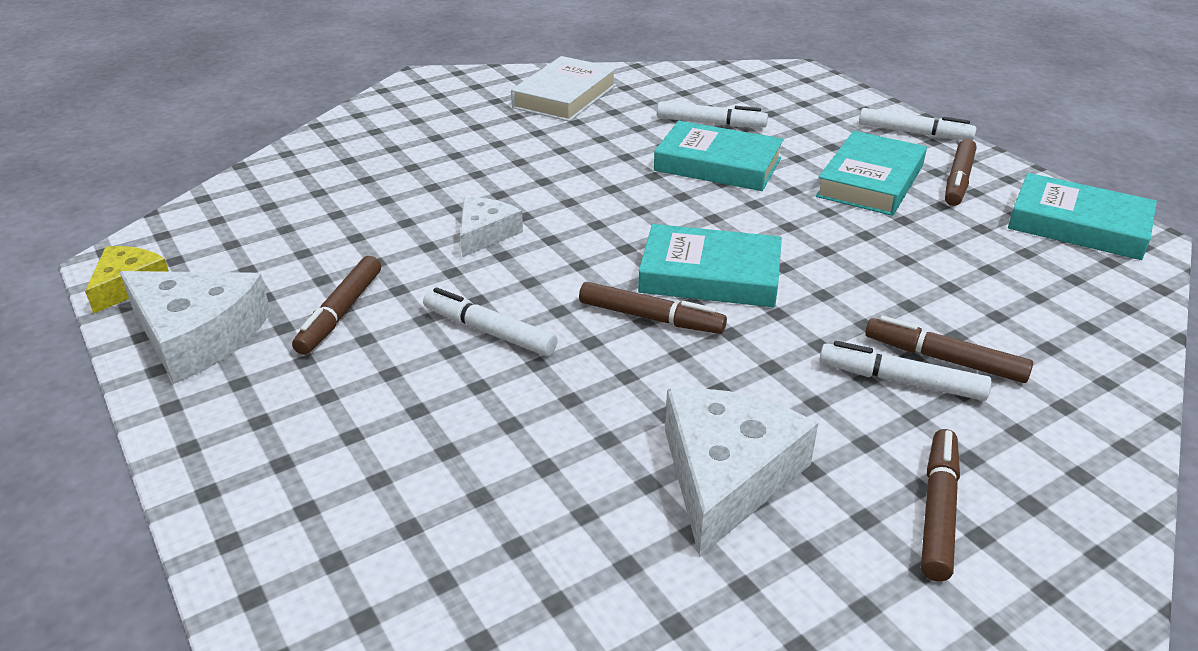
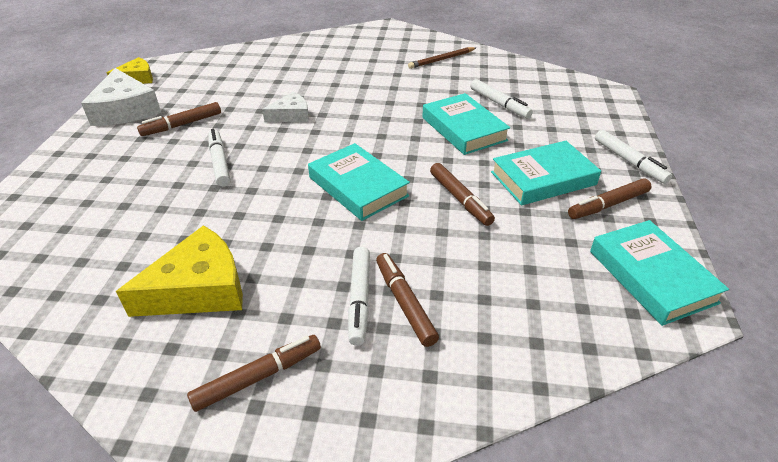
camera: 40 degrees right, 5 degrees up
(565, 96) = (441, 60): white book -> brown pencil
(650, 318) = (294, 193): brown marker -> brown marker (460, 199)
(726, 475) = (199, 288): white cheese -> yellow cheese
(901, 381) = (359, 299): white marker -> white marker turned 150 degrees counterclockwise

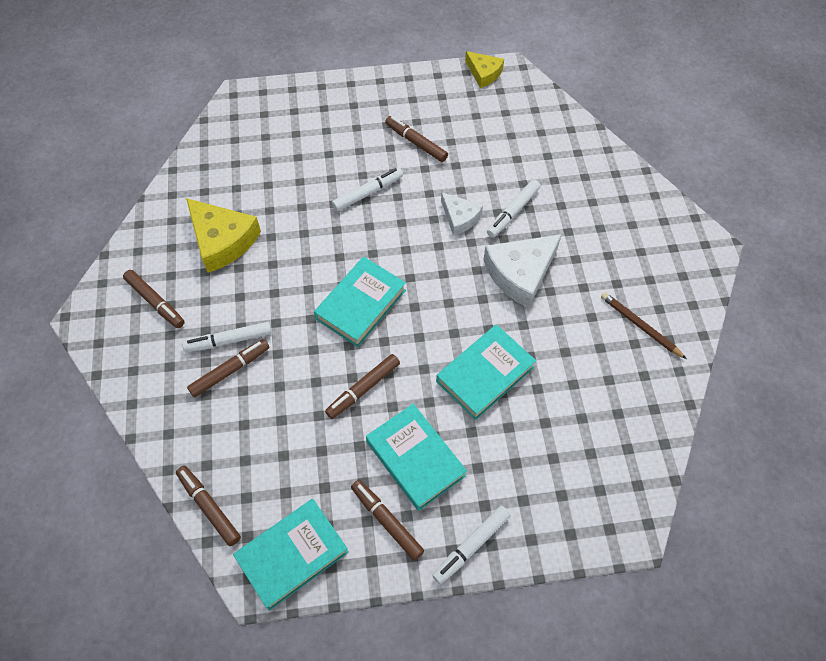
camera: 75 degrees right, 20 degrees up
(125, 110) = (426, 92): white cheese -> white cheese (520, 273)
(499, 104) = (551, 403): white marker -> white marker (512, 212)
(595, 345) = (209, 507): none -> brown marker

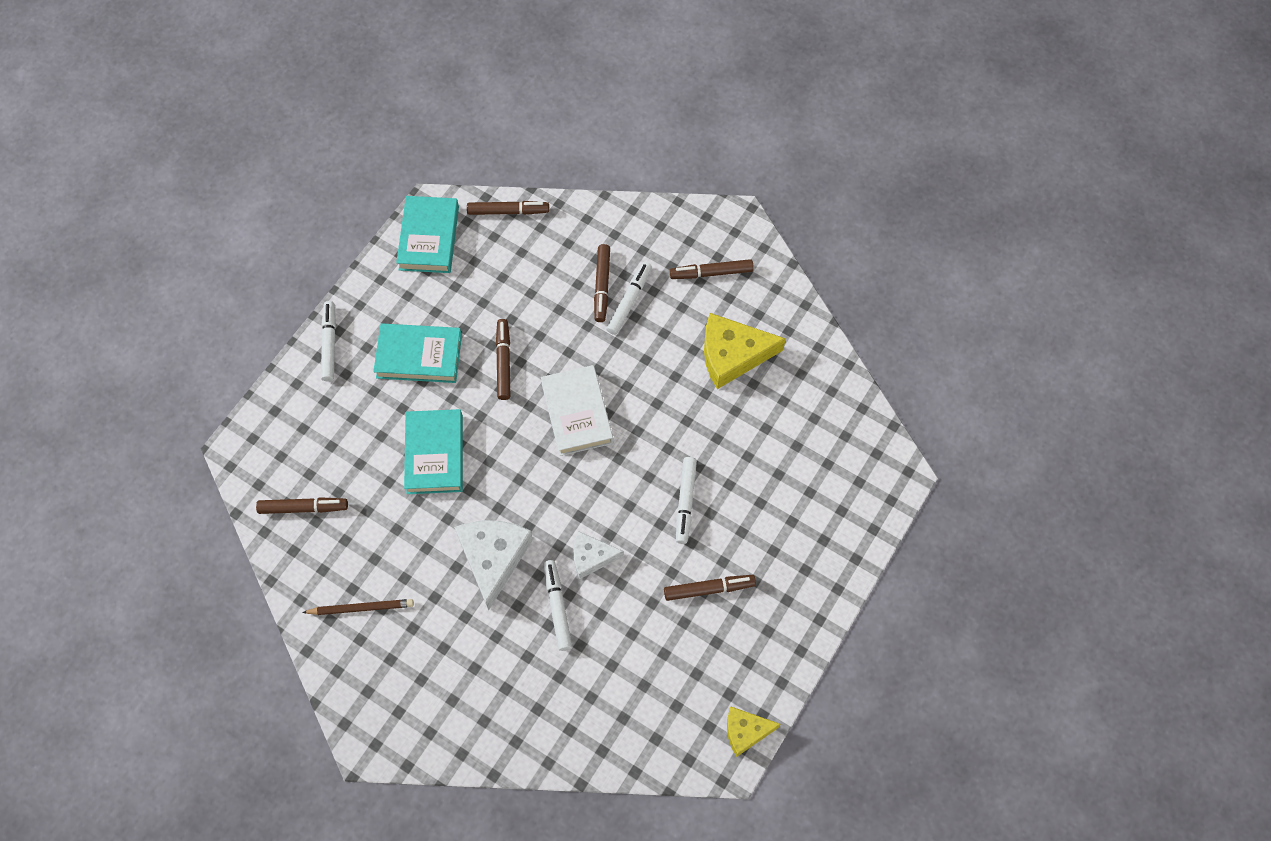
camera: 130 degrees right, 5 degrees up
(361, 304) = (577, 413): turquoise book -> white book
(387, 521) = (395, 307): brown marker -> brown marker (303, 508)

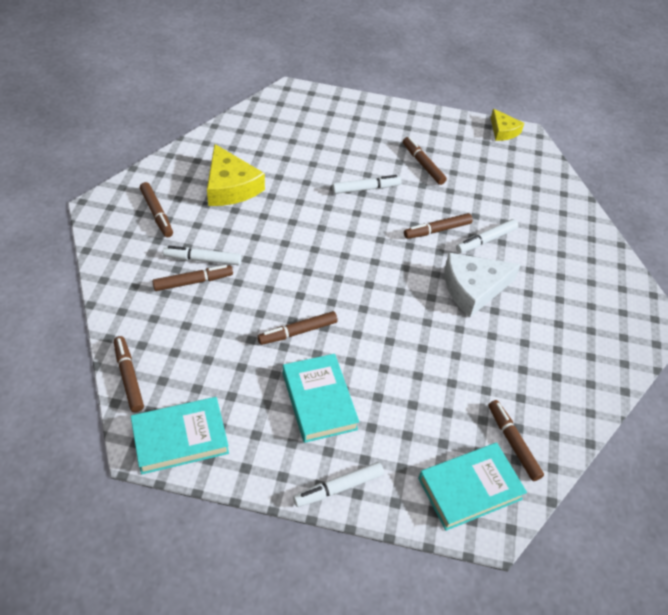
camera: 115 degrees left, 15 degrees down
(361, 608) = (567, 364): brown pencil -> none
(435, 454) = (409, 356): turquoise book -> turquoise book (470, 488)
(577, 413) = (324, 268): white book -> none
(591, 557) = (437, 230): white cheese -> brown marker

